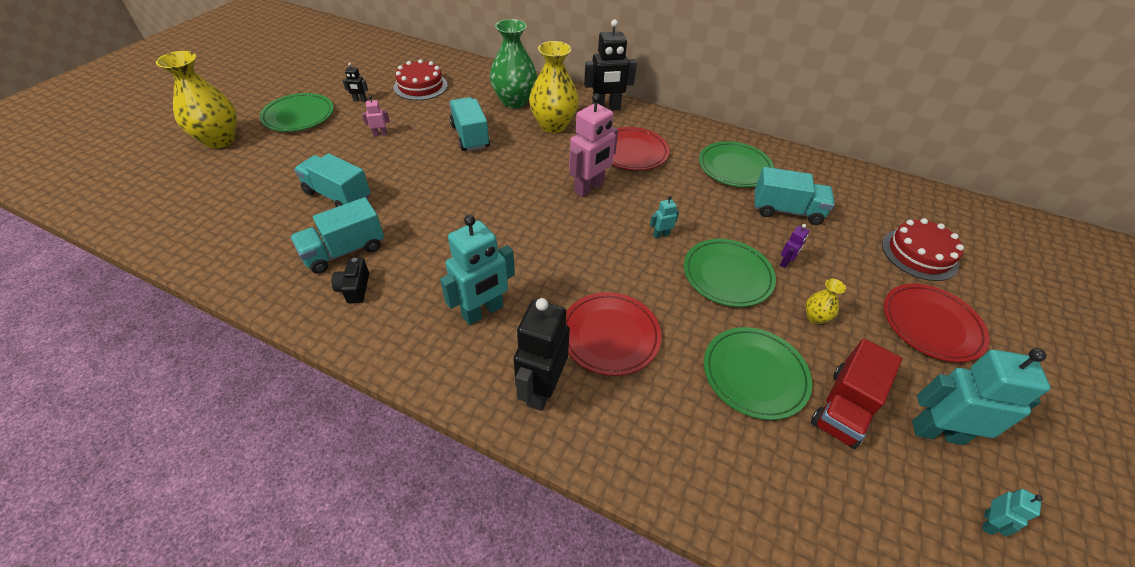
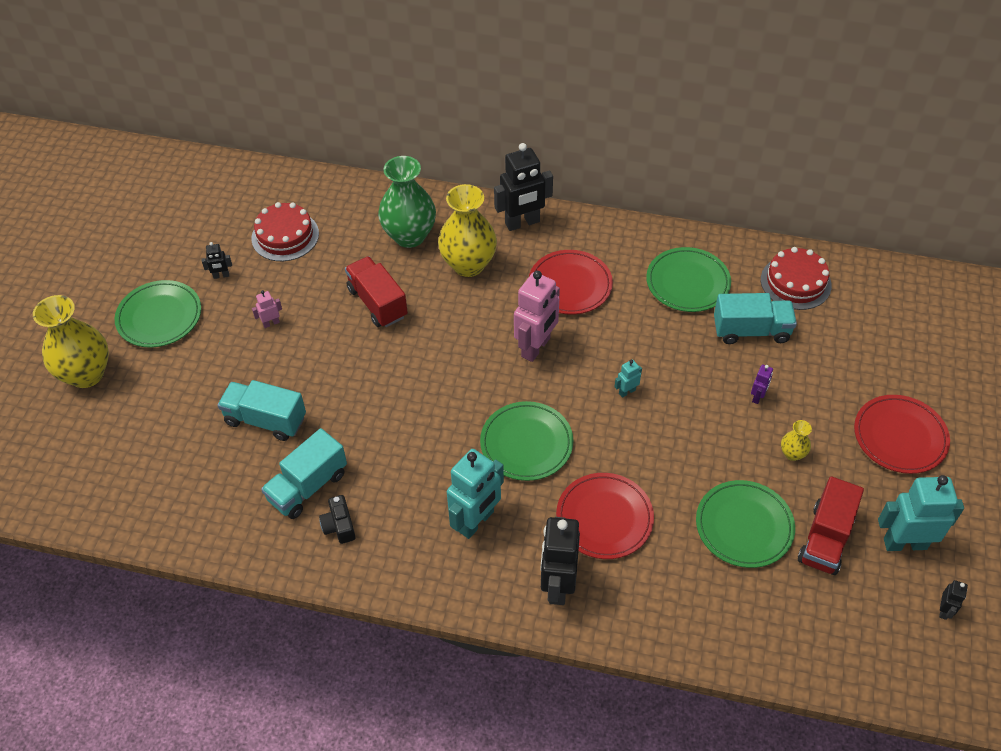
camera: 10 degrees left, 5 degrees up
(470, 136) = (377, 303): turquoise truck -> red truck
(727, 275) = (702, 425): green plate -> green plate (526, 443)
(919, 254) = (888, 356): red cake -> red cake (795, 282)
(988, 522) = (944, 610): turquoise robot -> black robot

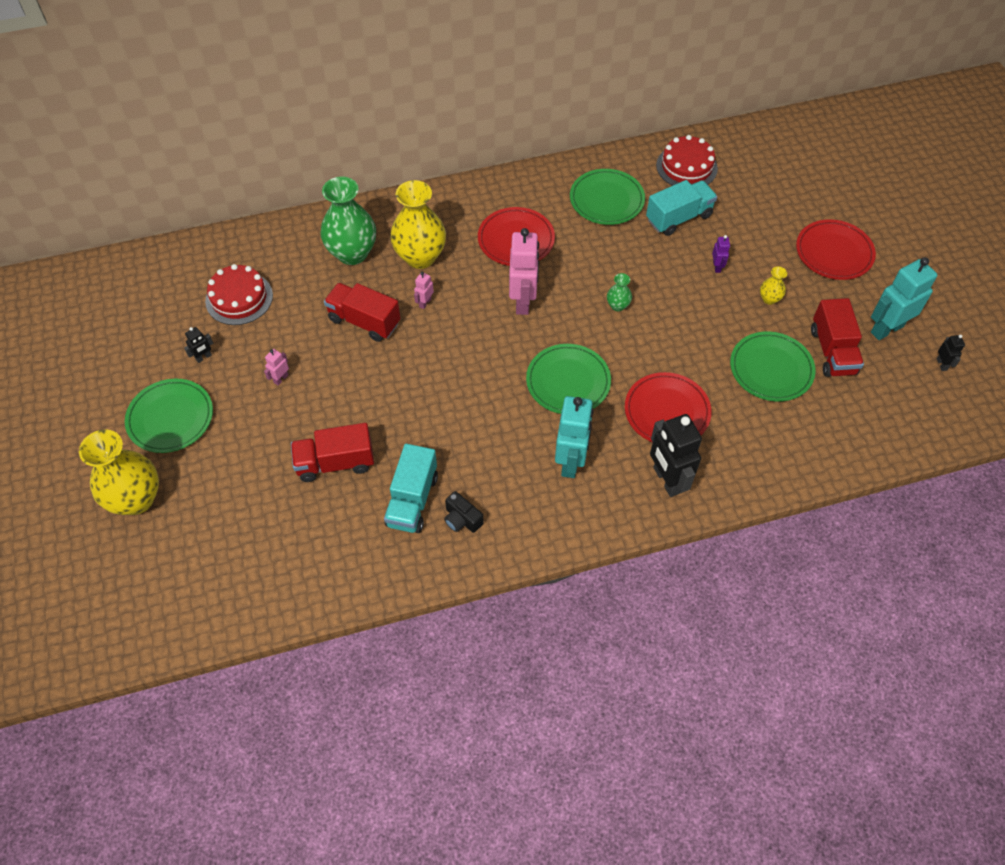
camera: 30 degrees left, 5 degrees up
(265, 420) = (335, 462): turquoise truck -> red truck
(443, 309) = (425, 303): none -> pink robot
(522, 223) = (442, 204): black robot -> none
(627, 391) = (617, 306): turquoise robot -> green vase

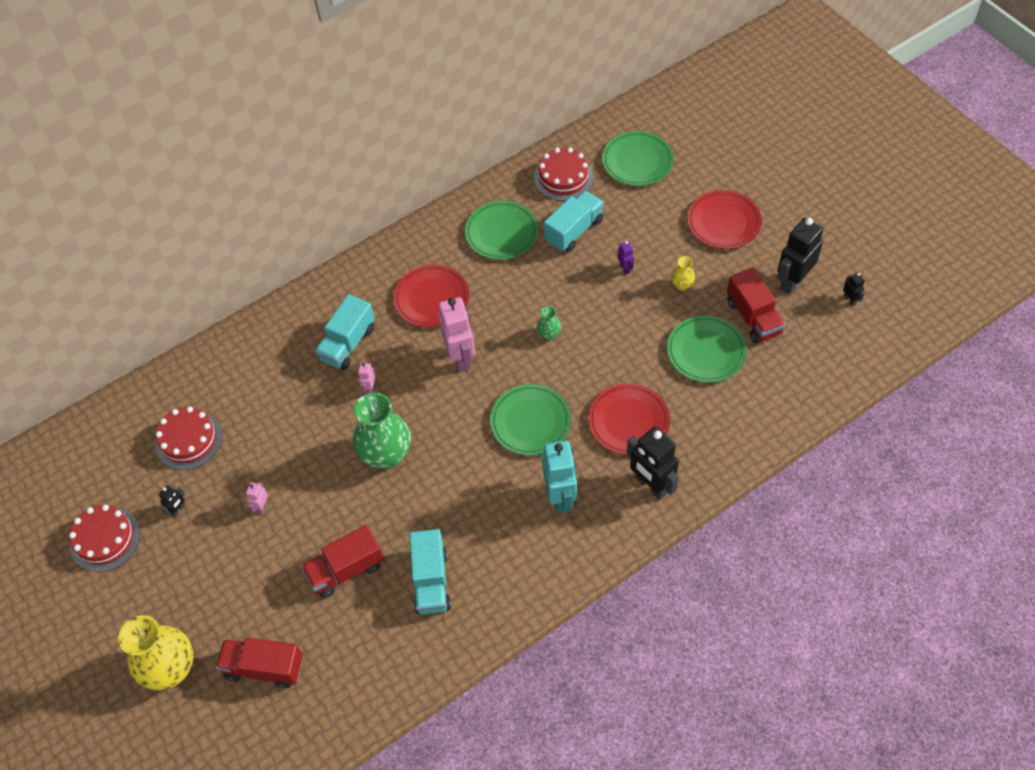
camera: 15 degrees left, 0 degrees up
(127, 362) = (105, 539): none -> red cake
(170, 418) = (171, 579): green plate -> green plate (637, 161)
(352, 253) = (281, 360): green vase -> green vase (386, 454)
(364, 321) = (319, 424): red truck -> red truck (264, 667)
(420, 257) = (348, 343): yellow vase -> turquoise truck
(462, 519) = (483, 583): black camera -> none
(886, 329) = (792, 281): turquoise robot -> black robot

